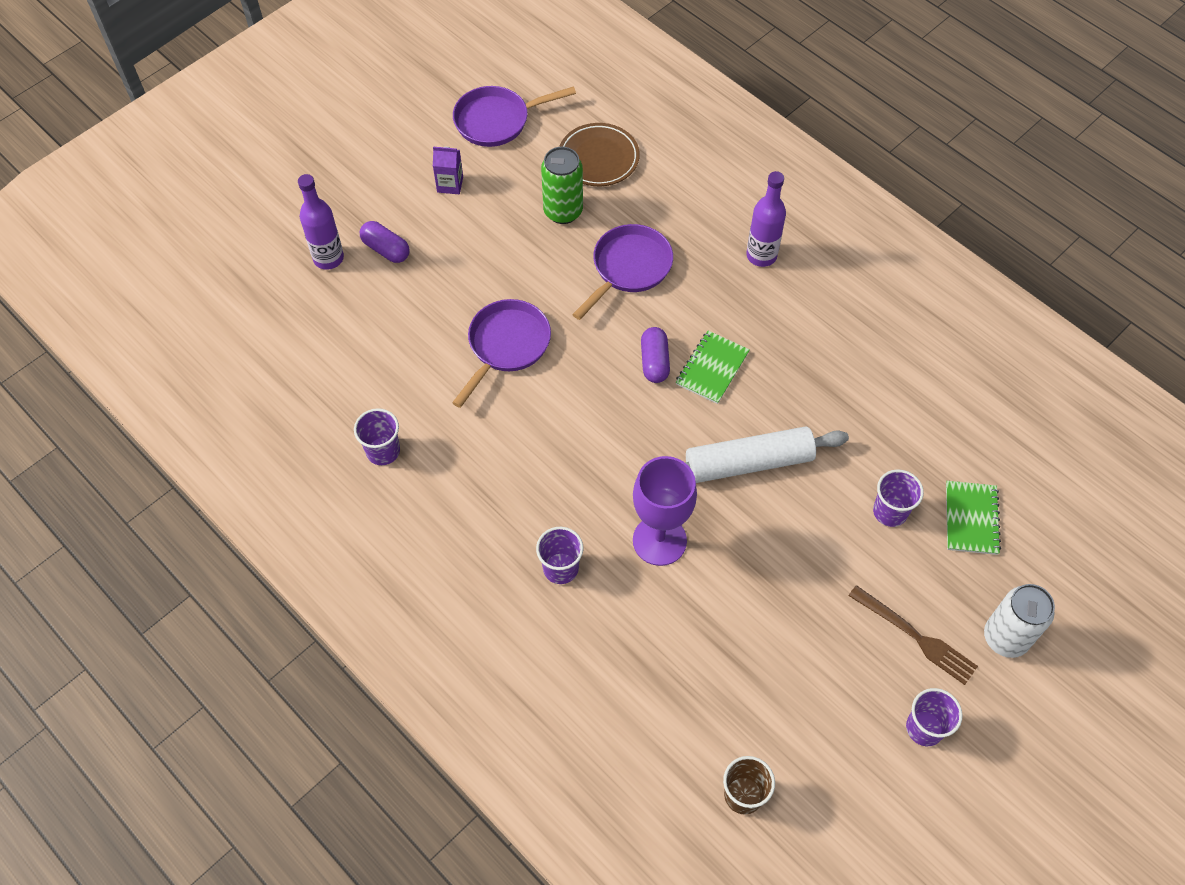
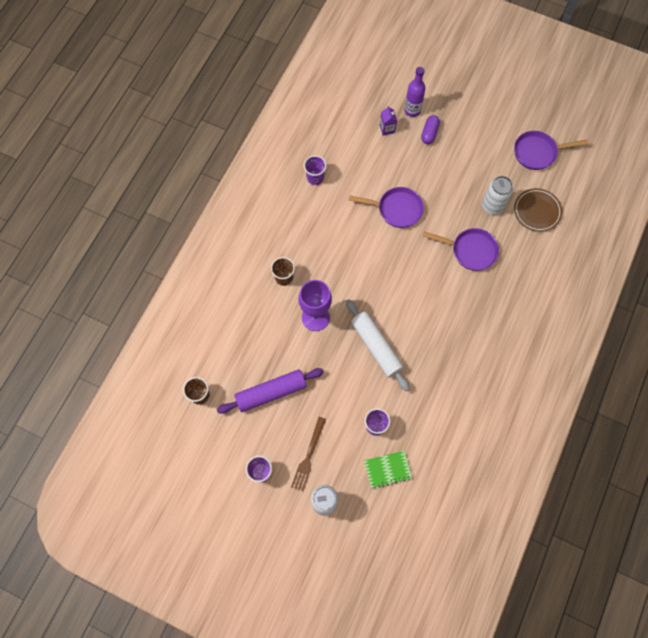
camera: 70 degrees right, 10 degrees up
(450, 184) = (484, 146): purple carton -> purple carton (387, 129)
(497, 120) = (537, 152): purple pan -> purple pan turned 60 degrees counterclockwise
(560, 568) = (284, 277): purple cup -> brown cup
(563, 211) = (492, 206): green can -> white can
(654, 362) = (417, 282): purple capsule -> none
(712, 368) = (425, 312): green notebook -> none
(761, 255) = (510, 315): purple bottle -> none
(778, 662) = (271, 392): none -> purple rolling pin

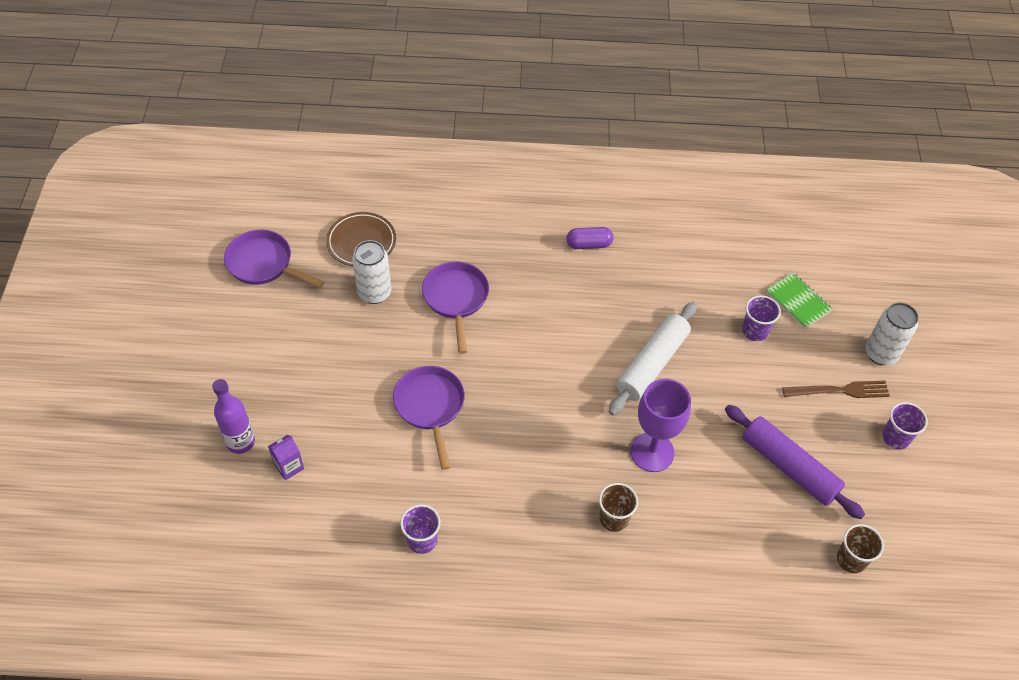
camera: 115 degrees left, 15 degrees down
(429, 133) = (277, 405): purple capsule -> purple capsule (589, 244)
(537, 152) = (264, 264): purple pan -> purple pan turned 150 degrees clockwise

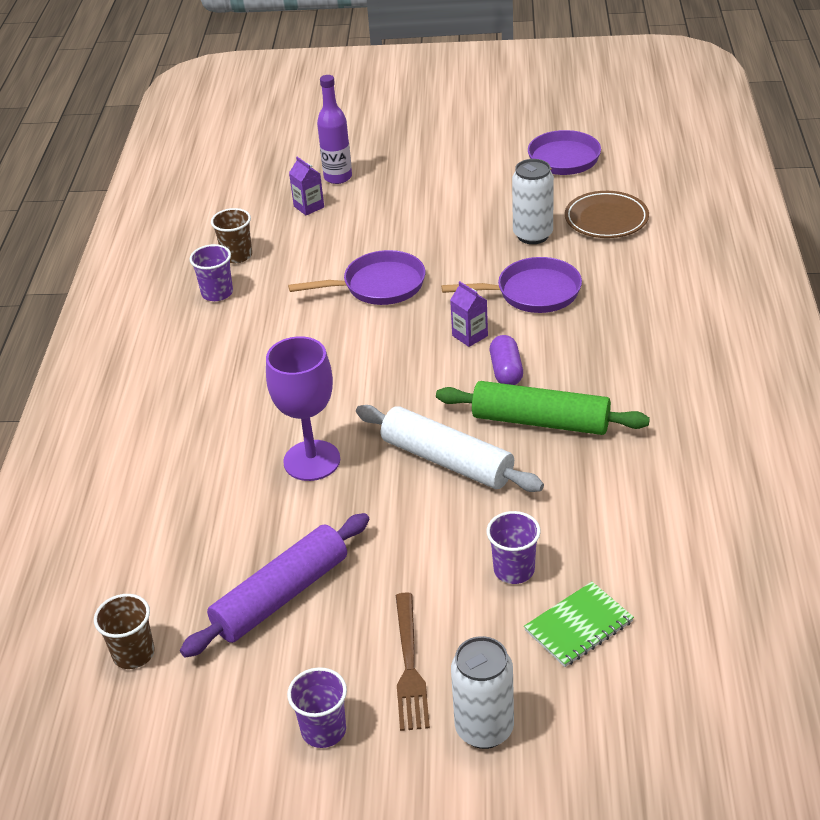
camera: 95 degrees right, 15 degrees down
(507, 343) = (470, 336): none -> purple carton
(589, 244) = (646, 399): purple capsule -> purple capsule (506, 371)
(611, 306) = (540, 421): none -> green rolling pin
(614, 518) = (224, 429): brown cup -> brown cup (237, 256)

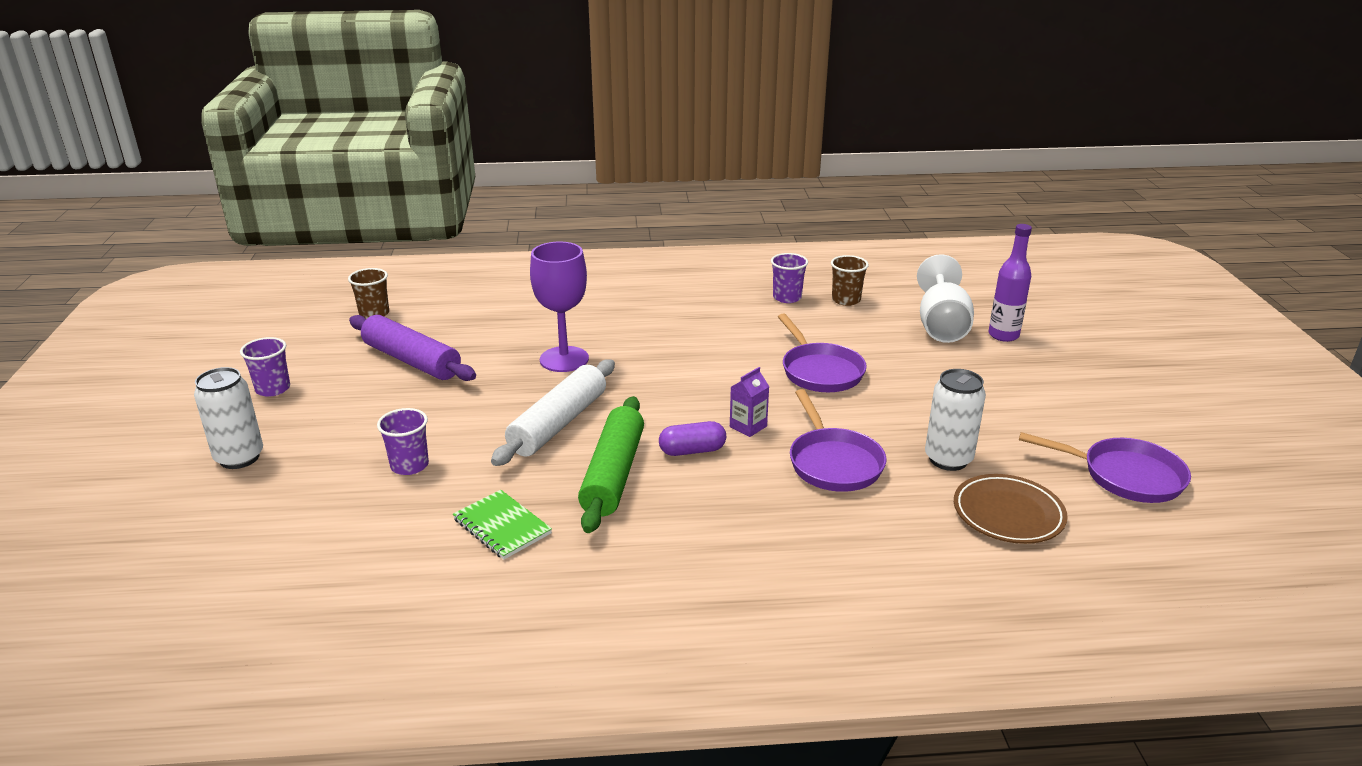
camera: 80 degrees right, 10 degrees down
(309, 207) = (941, 325): purple carton -> white goblet
(409, 665) = (320, 420): brown fork -> none
(579, 626) = (330, 503): green notebook -> green notebook (502, 526)

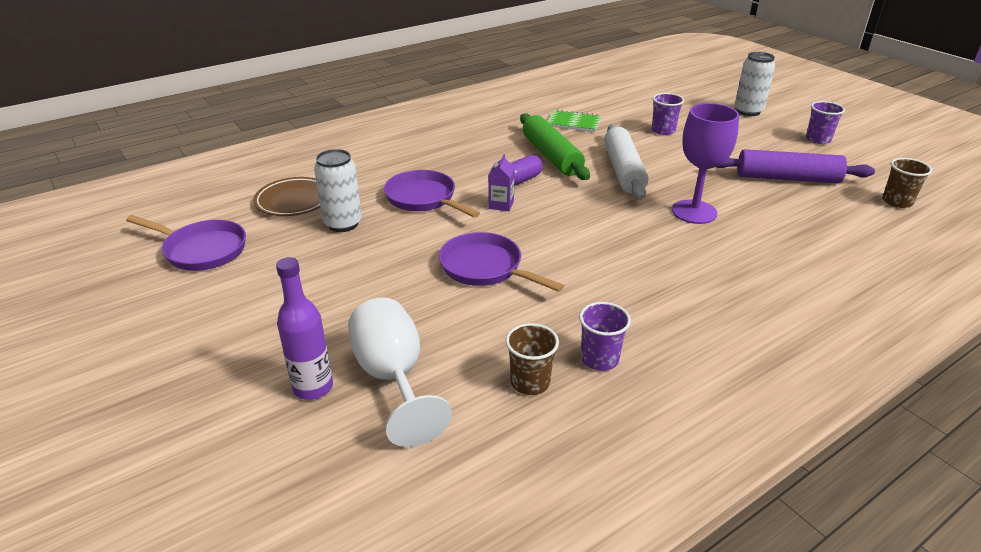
camera: 150 degrees right, 5 degrees up
(1125, 476) = (201, 250): purple pan -> purple pan turned 150 degrees counterclockwise

